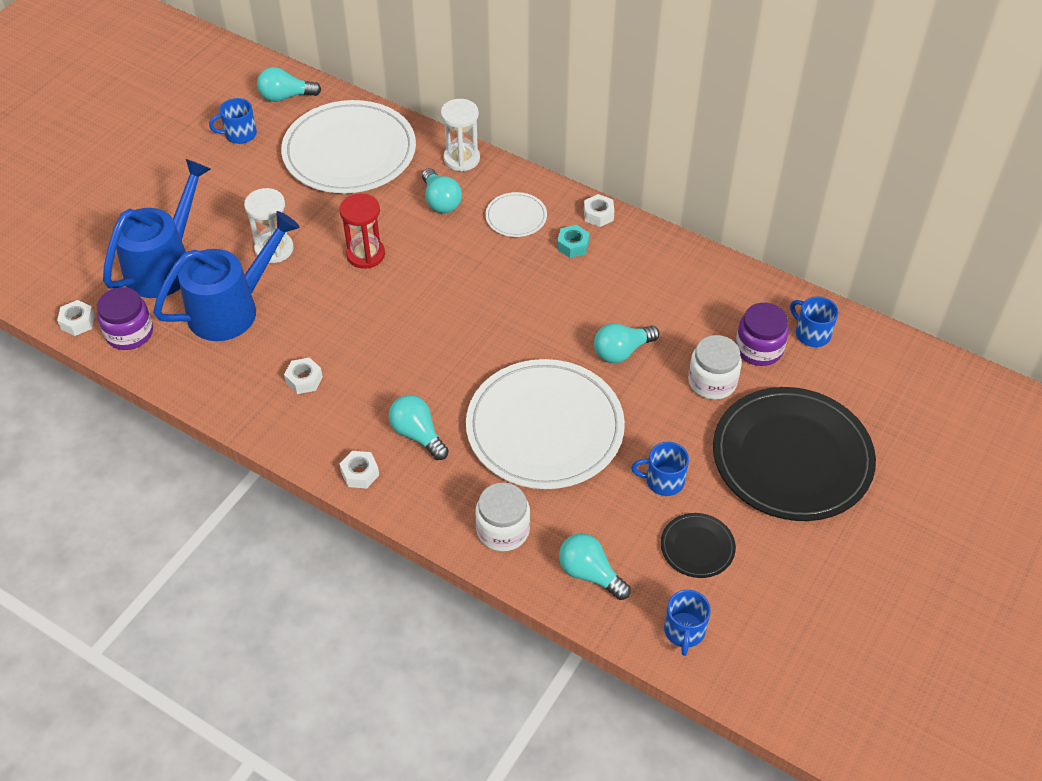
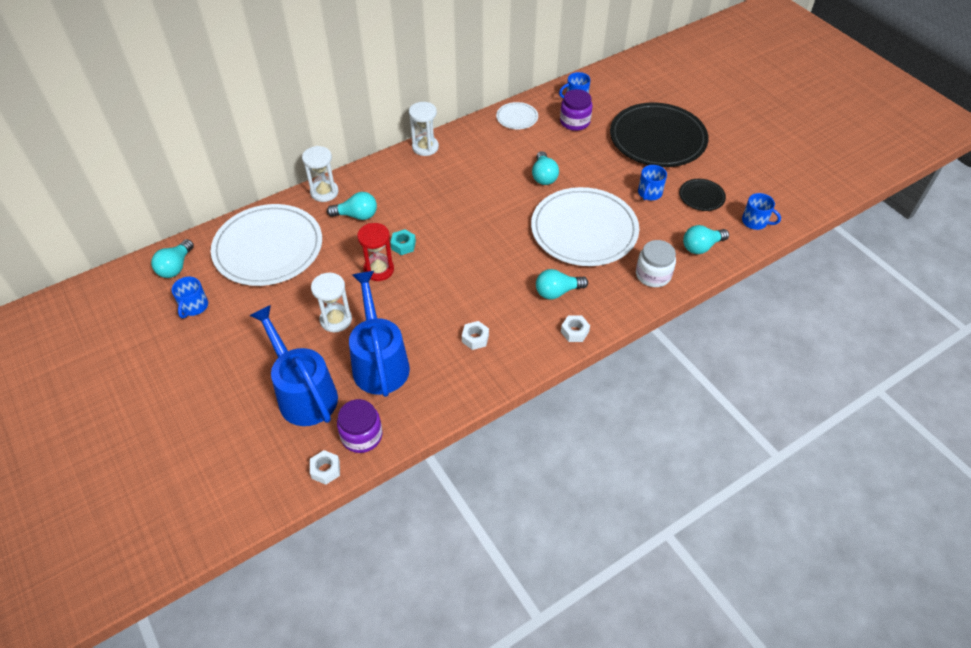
camera: 65 degrees left, 0 degrees up
(516, 217) = (399, 184): white plate -> white plate (517, 117)
(573, 245) = (443, 167): turquoise nut -> turquoise nut (403, 245)
(598, 215) = (425, 147): white nut -> white hourglass
(712, 381) = (588, 148): white jar -> none

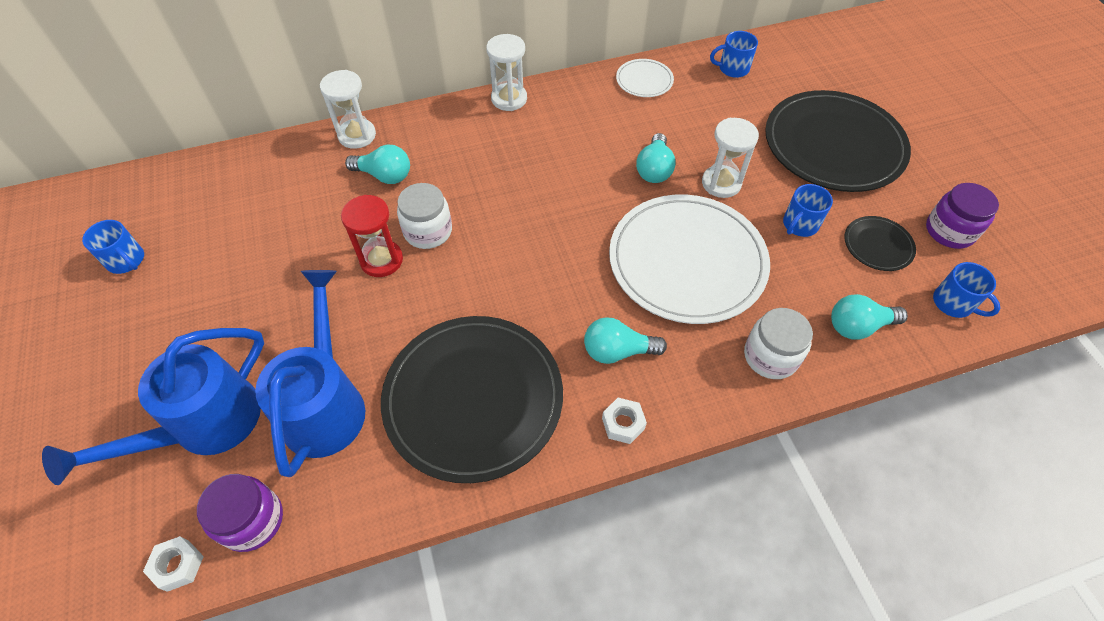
camera: 15 degrees right, 5 degrees up
(176, 267) = (132, 200): turquoise light bulb -> none
(194, 307) = (126, 260): blue mug -> blue mug turned 75 degrees counterclockwise
(268, 248) = (254, 198): white plate -> none
(303, 392) = (203, 426): blue watering can -> blue watering can turned 120 degrees counterclockwise
(336, 320) = (295, 322): white hourglass -> white hourglass (721, 183)
(403, 245) = (428, 231): turquoise nut -> white jar
(475, 338) = (473, 398): white nut -> black plate
(575, 122) = (721, 100): purple jar -> purple jar (949, 231)

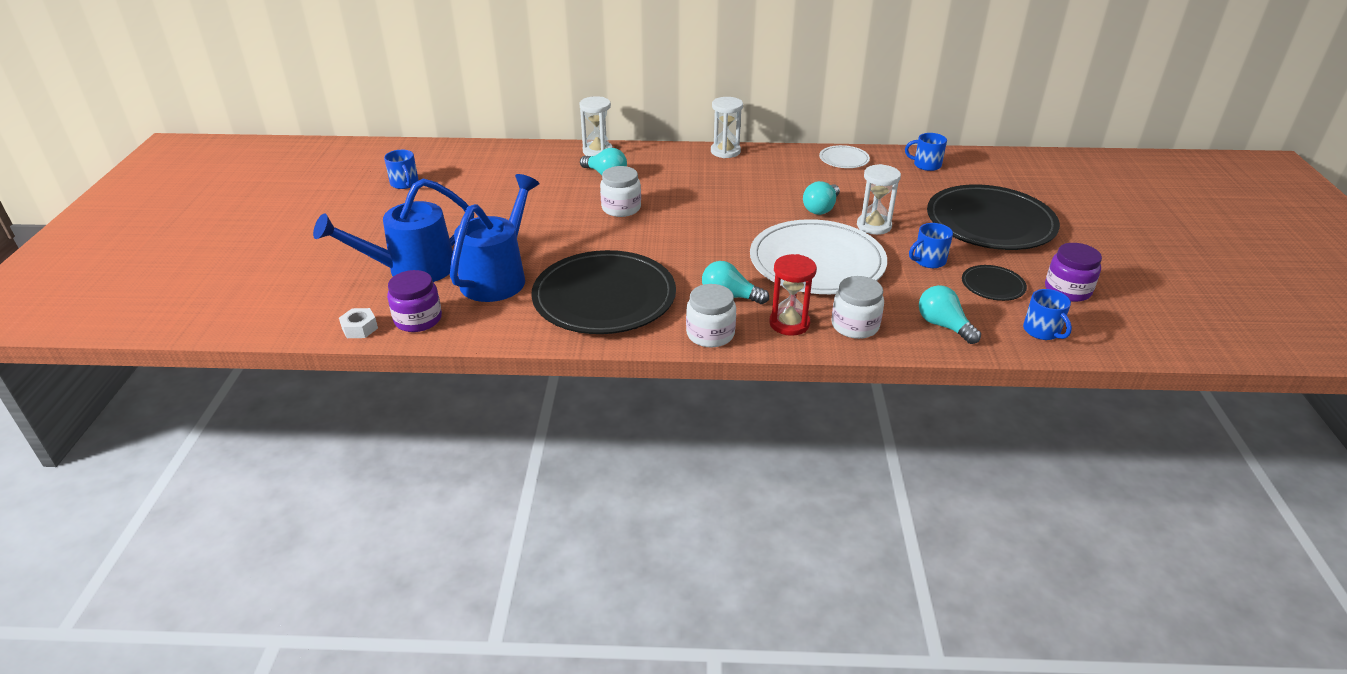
camera: 20 degrees right, 20 degrees down
(381, 260) = (578, 216): red hourglass -> red hourglass (789, 323)
(623, 424) = (710, 334): white nut -> white jar
(858, 326) = (943, 326): turquoise light bulb -> turquoise light bulb turned 45 degrees clockwise

